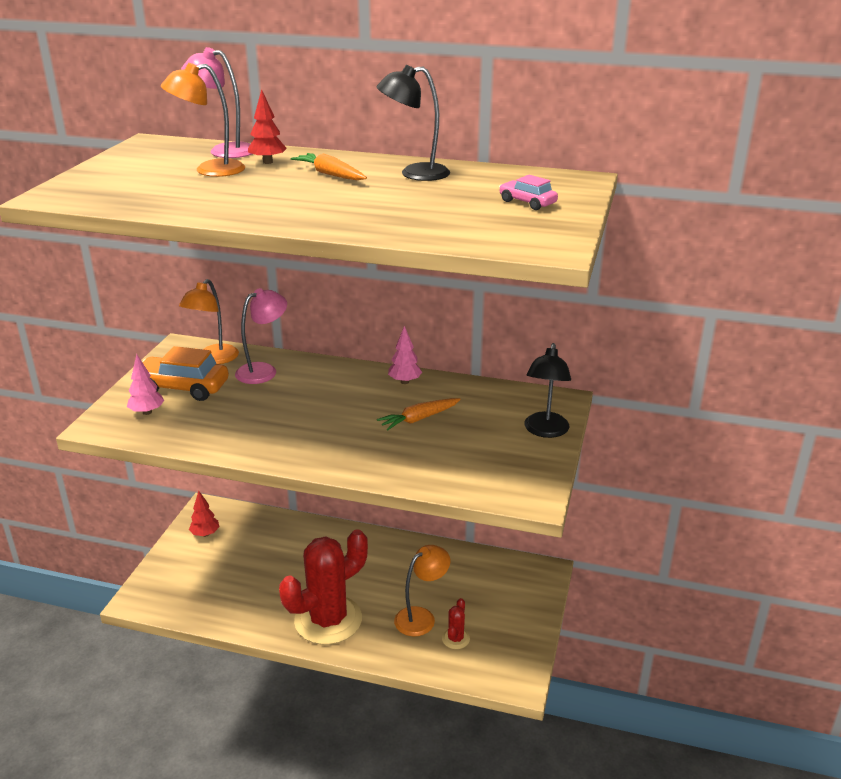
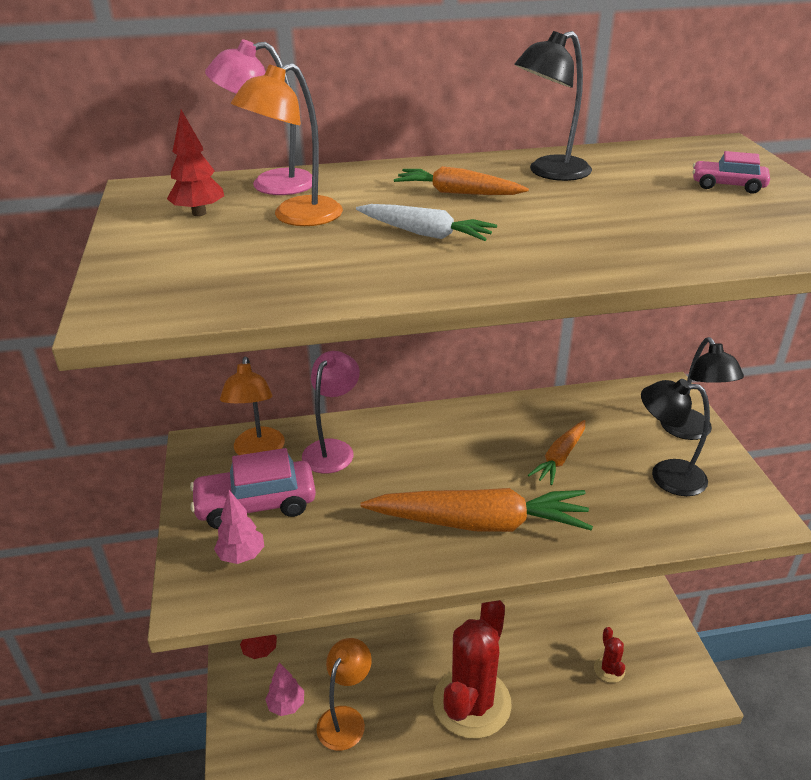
camera: 25 degrees left, 5 degrees up
(183, 388) = (256, 504): orange car -> pink car
(268, 162) = (353, 190): red tree -> red tree (199, 213)
(270, 192) = (425, 233): none -> white carrot
(317, 439) = (480, 523): none -> orange carrot
(404, 382) = (500, 415): pink tree -> pink tree (286, 705)
(421, 617) = (559, 658): orange lamp -> orange lamp (345, 719)
(488, 452) = (666, 476): none -> black lamp

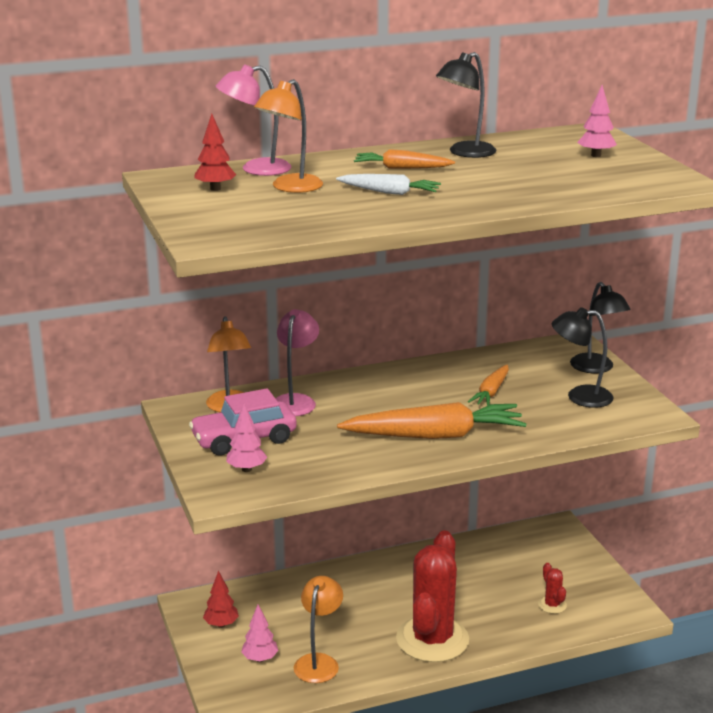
camera: 10 degrees left, 10 degrees down
(727, 185) = (596, 155): pink car -> pink tree

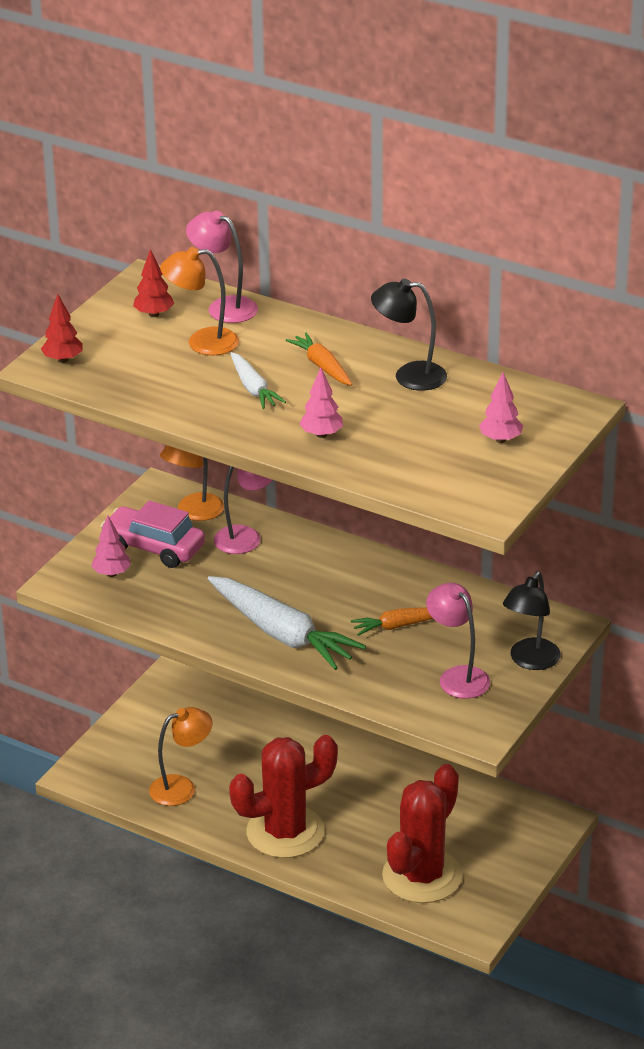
camera: 50 degrees right, 10 degrees up
(221, 624) = (165, 710): red tree -> red tree (63, 360)
(260, 659) = (148, 755): pink tree -> pink tree (321, 434)
(435, 435) = (282, 634): orange carrot -> white carrot
(552, 605) = (422, 876): red cactus -> red cactus, size x2.46
(580, 396) = (457, 676): black lamp -> pink lamp

